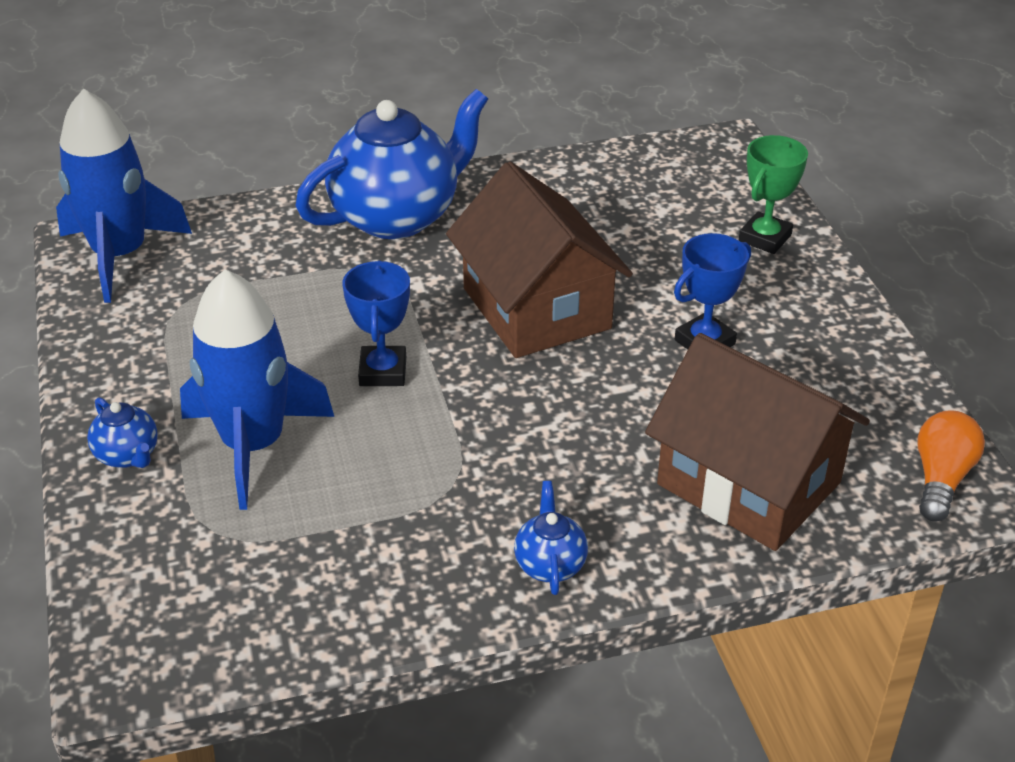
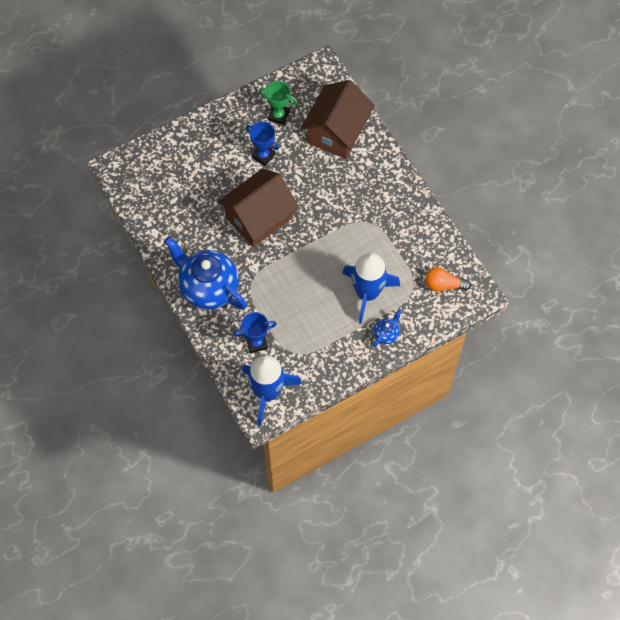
camera: 105 degrees left, 25 degrees up
(383, 371) = (313, 262): blue trophy -> blue trophy (256, 343)
(550, 564) = (393, 183): blue teapot -> none
(765, 238) = (187, 143): green trophy -> green trophy (278, 115)
(941, 478) = (316, 76): orange light bulb -> orange light bulb (444, 285)

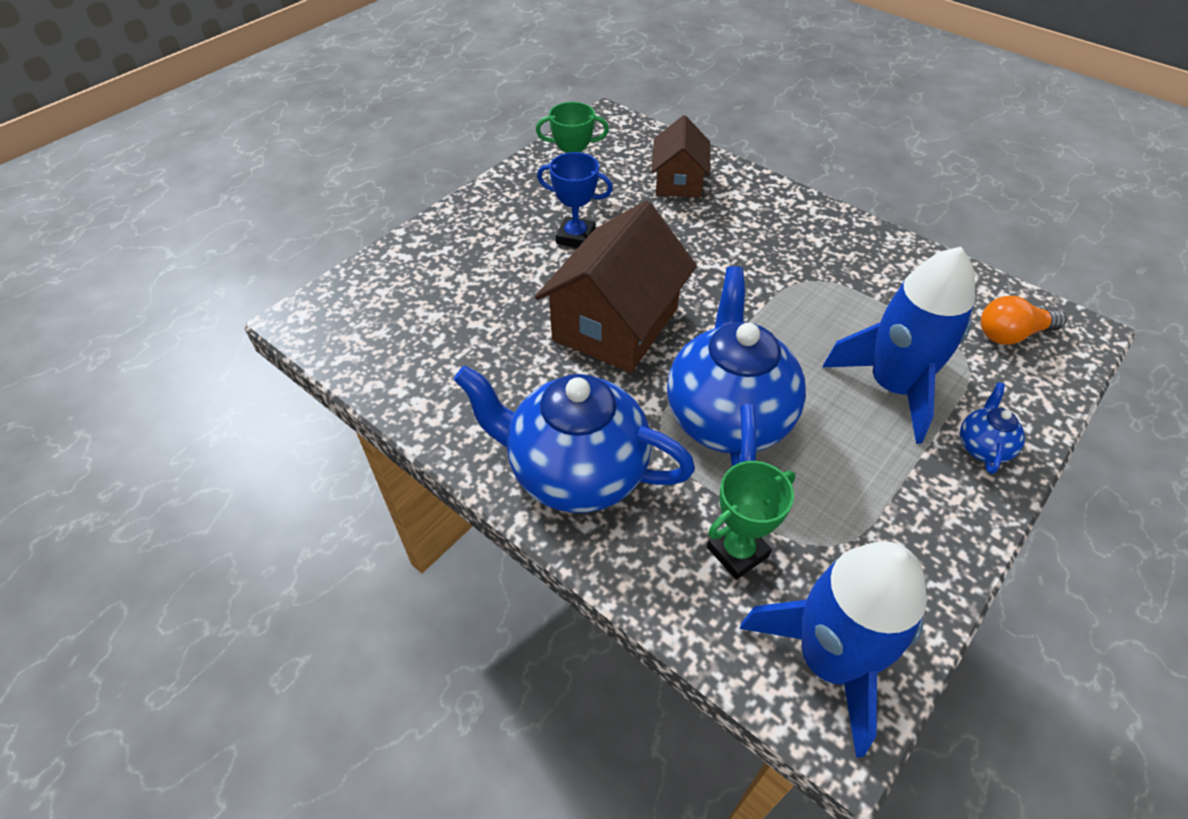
camera: 20 degrees left, 15 degrees down
(256, 343) = (737, 551): blue trophy -> green trophy
(284, 284) = (727, 417): none -> blue teapot
(337, 132) = (678, 181): brown house -> brown house, size x0.60

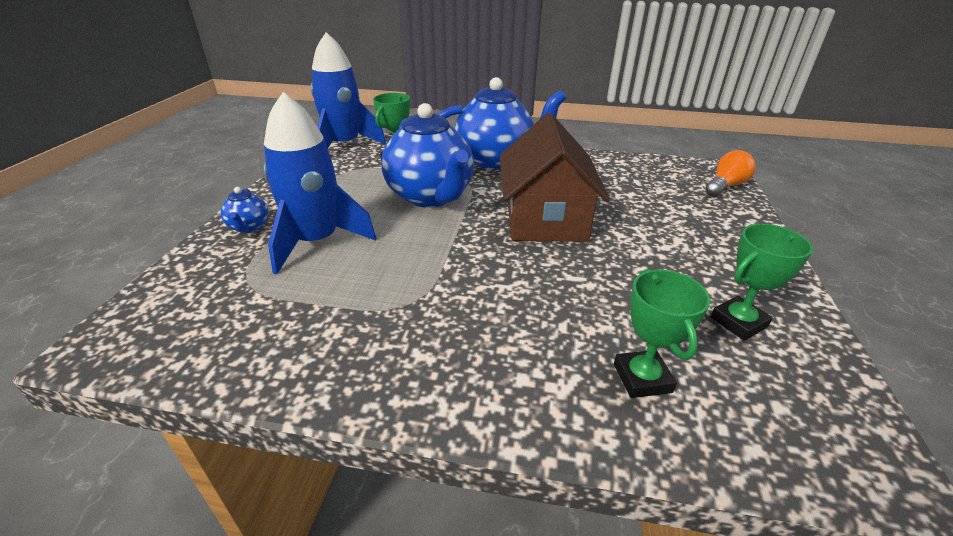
camera: 150 degrees right, 15 degrees down
(575, 237) = (653, 267): blue trophy -> none
(678, 181) = (642, 378): brown house -> green trophy
(1011, 334) = (188, 316): orange light bulb -> orange light bulb (725, 186)

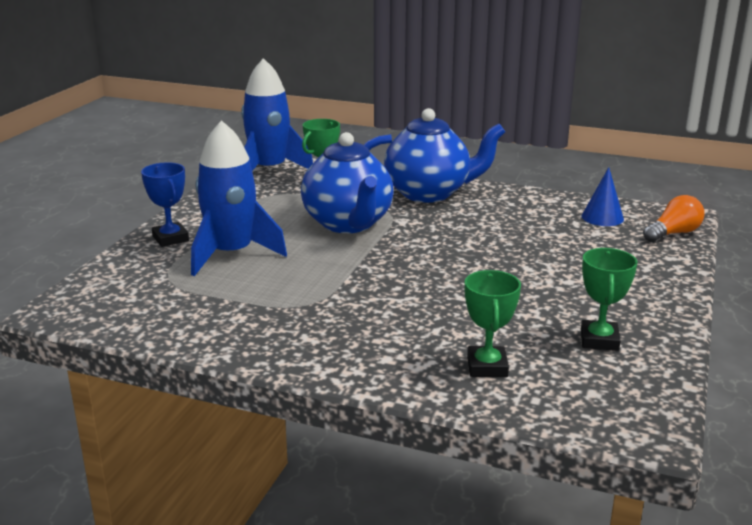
camera: 10 degrees right, 10 degrees down
(249, 227) = (170, 238): blue teapot -> blue trophy
(545, 218) = (458, 250): brown house -> none
(656, 174) = (602, 217): none -> blue cone
(738, 322) = (599, 340): green trophy -> green trophy turned 60 degrees counterclockwise

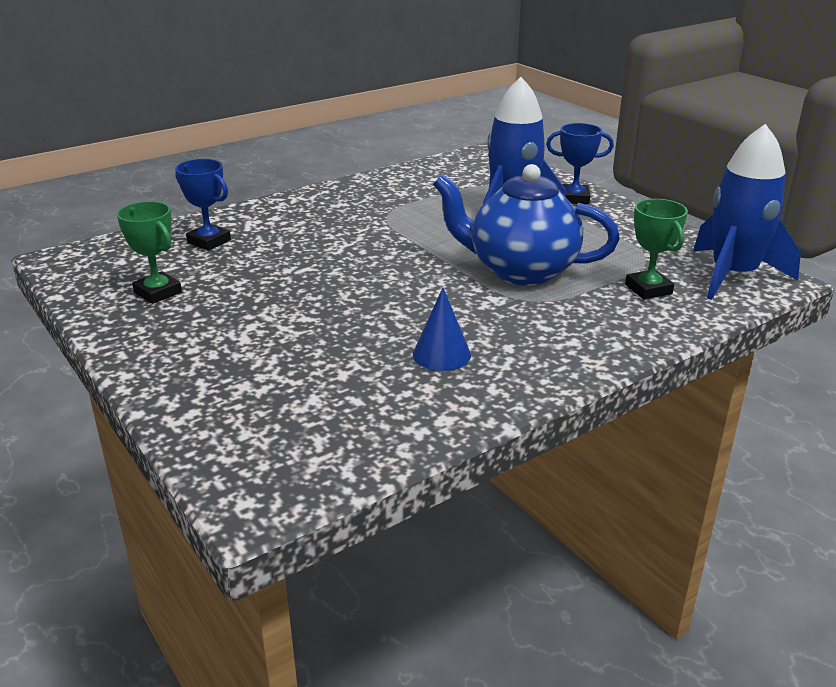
camera: 125 degrees right, 5 degrees up
(429, 193) = (560, 342): blue teapot -> none
(487, 367) = (209, 241): green trophy -> blue trophy
(602, 217) = (342, 428): blue cone -> blue cone (441, 354)
(673, 233) = (229, 456): orange light bulb -> none

